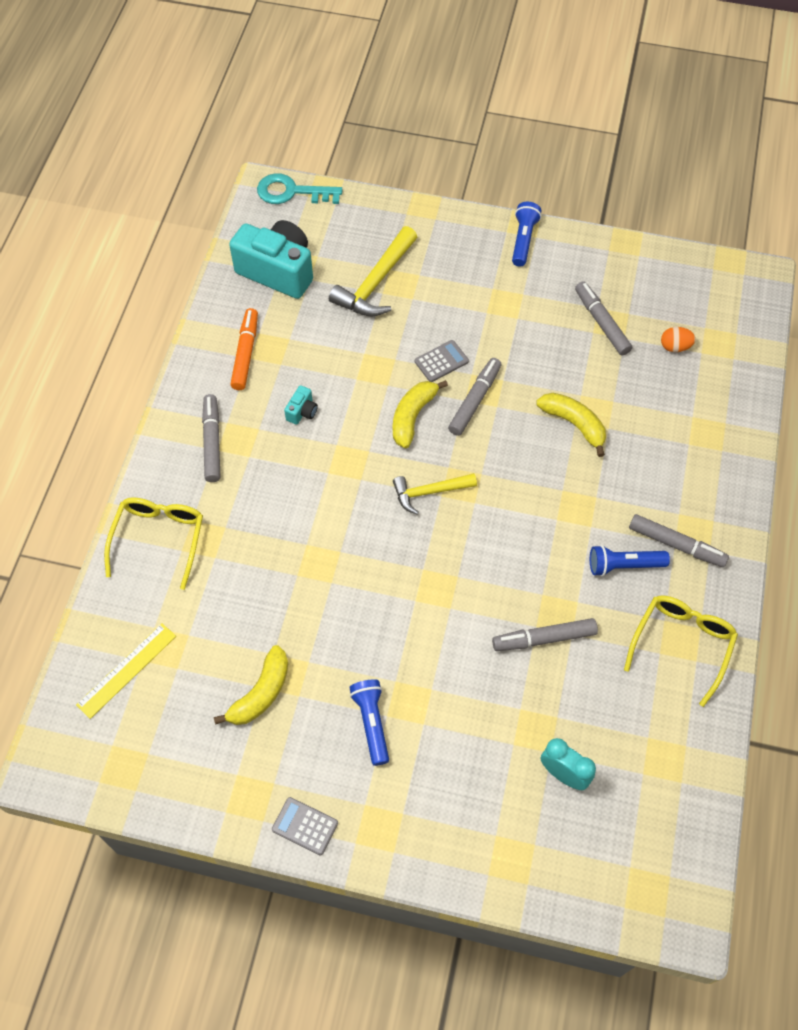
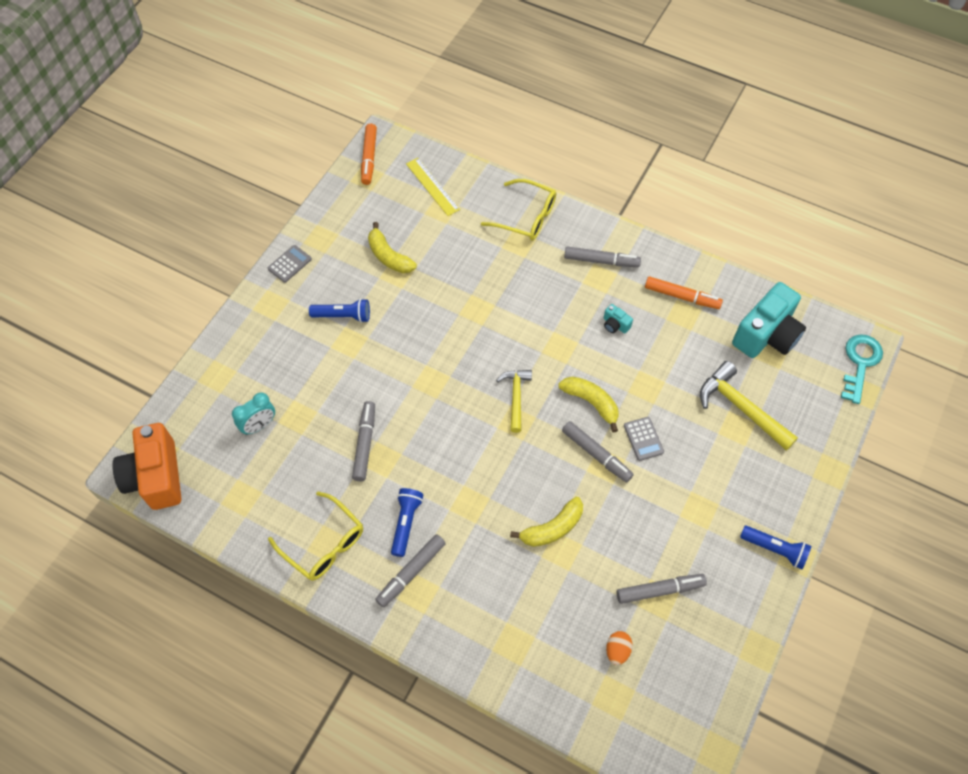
camera: 105 degrees right, 0 degrees up
(86, 776) = (369, 158): none -> orange marker
(679, 880) = (156, 477): none -> orange camera

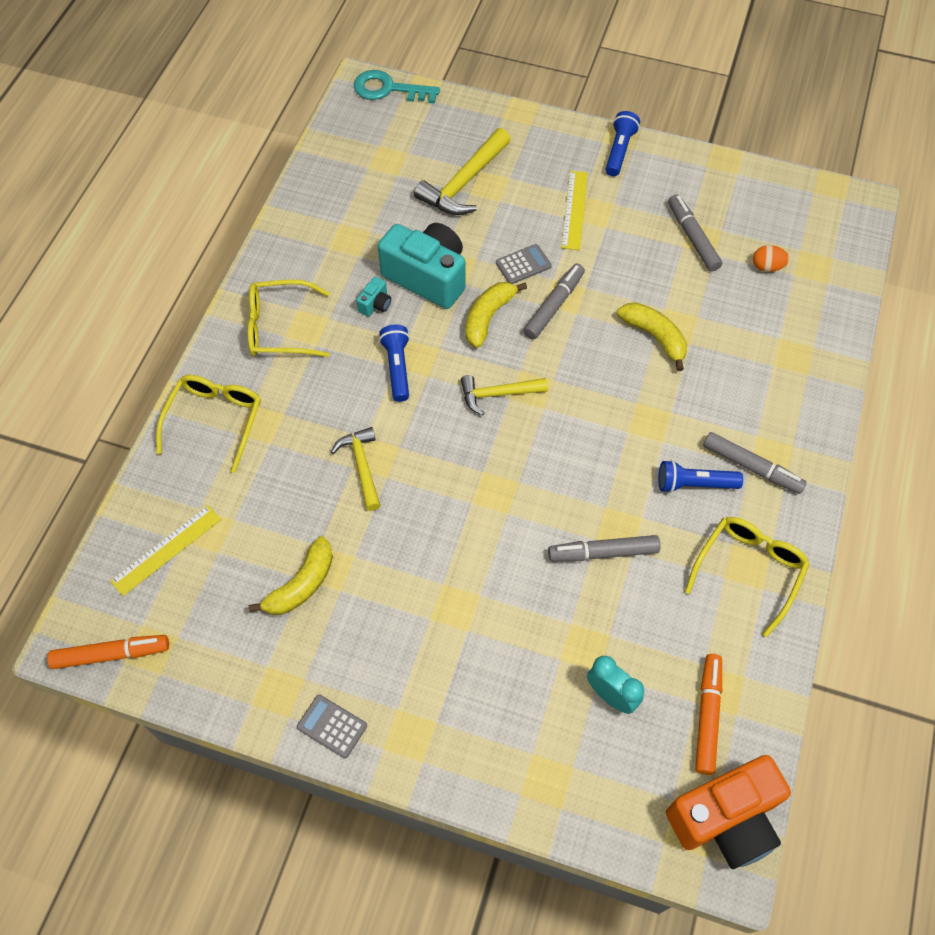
camera: 100 degrees left, 0 degrees up
(343, 316) = (413, 624): blue flashlight -> blue flashlight (397, 367)
(471, 300) = (362, 466): none -> yellow hammer
(601, 261) = (280, 327): grey marker -> yellow glasses
(682, 297) = (324, 243): orange marker -> orange marker (707, 716)
(702, 493) = (574, 210): none -> yellow ruler
(766, 335) = (366, 165): turquoise camera -> turquoise camera (427, 277)

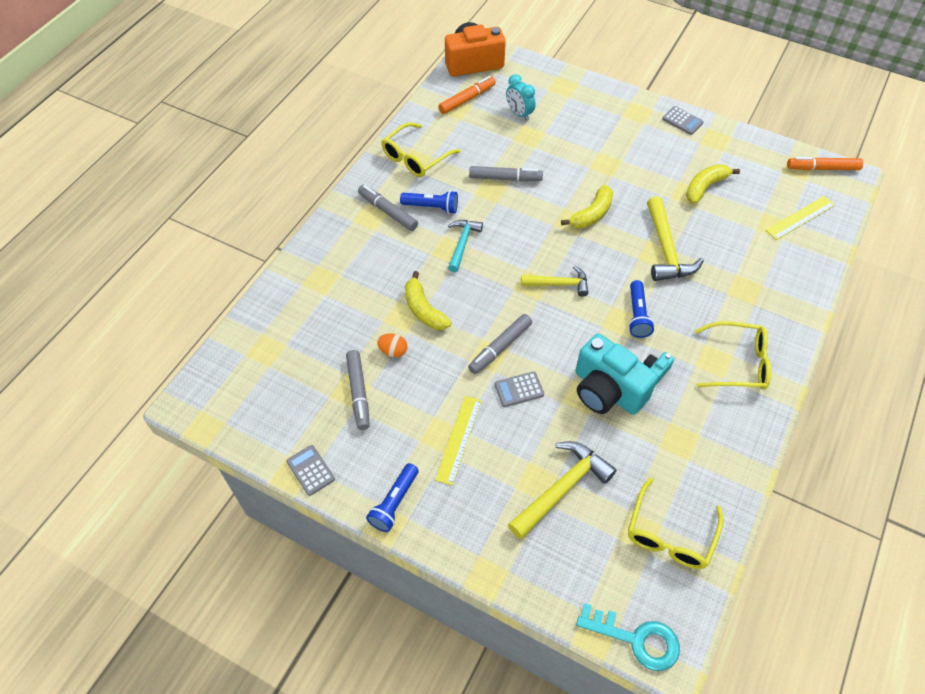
camera: 170 degrees left, 5 degrees down
(214, 421) = (781, 295): yellow glasses -> yellow glasses (670, 534)
(362, 466) = (666, 249): yellow hammer -> yellow hammer, size x1.55
(488, 317) = (557, 345): yellow banana -> yellow banana (592, 214)
(634, 433) = (462, 244): none -> turquoise hammer
(707, 716) = (467, 99): orange marker -> orange marker turned 150 degrees counterclockwise
(708, 164) = (310, 470): none -> grey calculator
(767, 267) = (305, 355): orange egg -> orange egg (393, 351)

